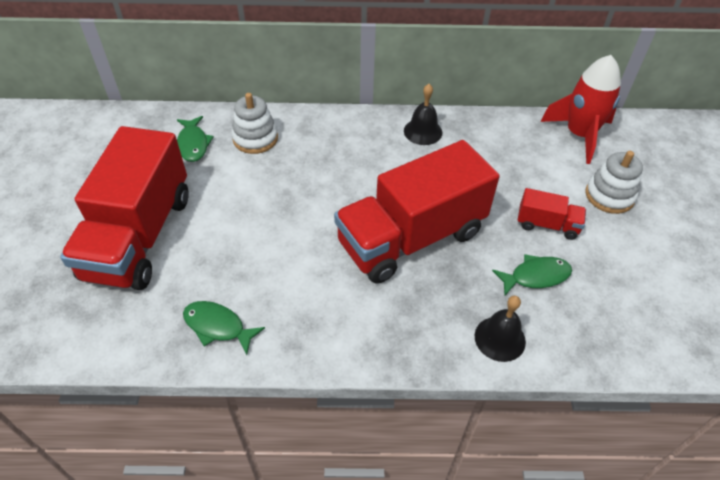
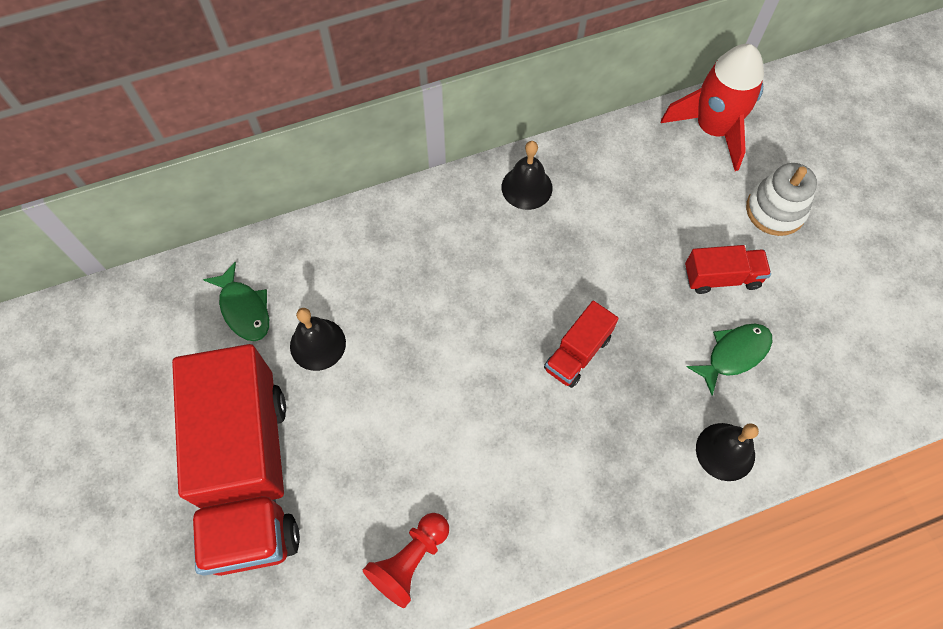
camera: 20 degrees left, 15 degrees up
(218, 326) = (410, 561): green fish -> red pawn
(229, 177) = (317, 344): none -> black bell
(255, 138) = (321, 271): white stacking toy -> none
(411, 238) = (577, 353): red truck -> red truck, size x0.43

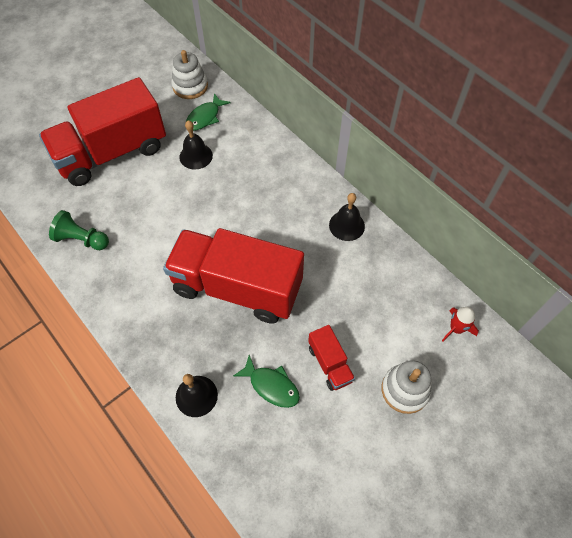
camera: 70 degrees right, 5 degrees down
(163, 313) = (190, 86): none -> white stacking toy
(410, 561) = (82, 239): red pawn -> green pawn
(577, 353) = (237, 288): red truck -> red truck, size x2.32
(712, 129) = (456, 328): red rocket -> red rocket, size x0.49

